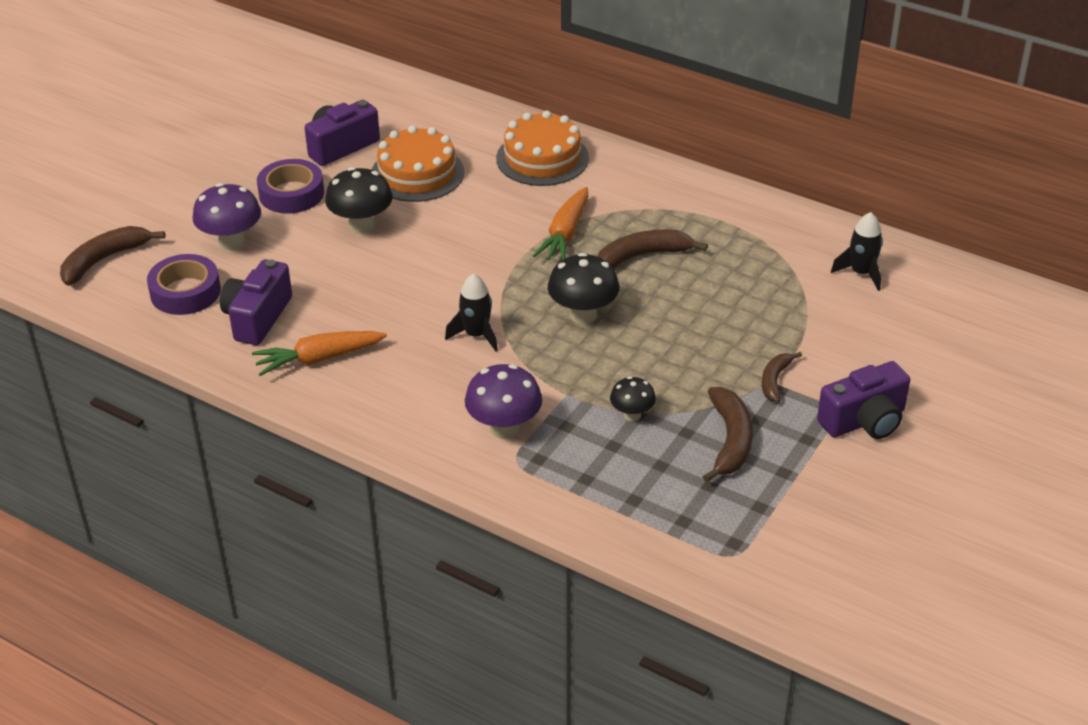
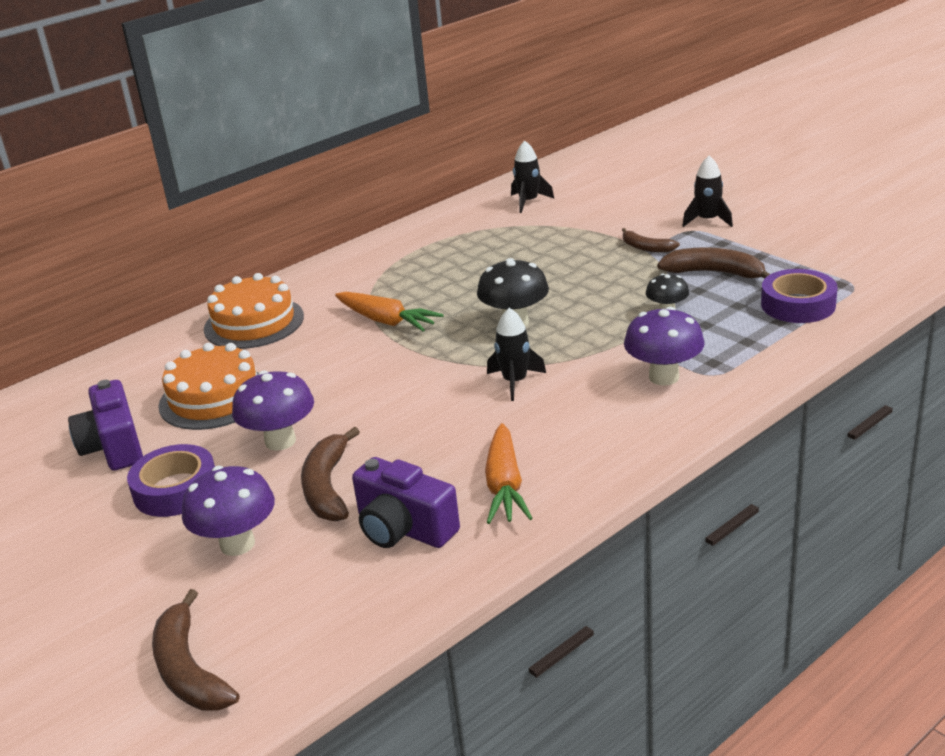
camera: 70 degrees left, 10 degrees down
(185, 292) = (315, 589): purple tape -> purple tape (798, 305)
(361, 225) = (280, 441): black mushroom -> purple mushroom
(643, 256) = (446, 286): brown banana -> brown banana (327, 487)
(864, 421) = (707, 220): purple camera -> black rocket

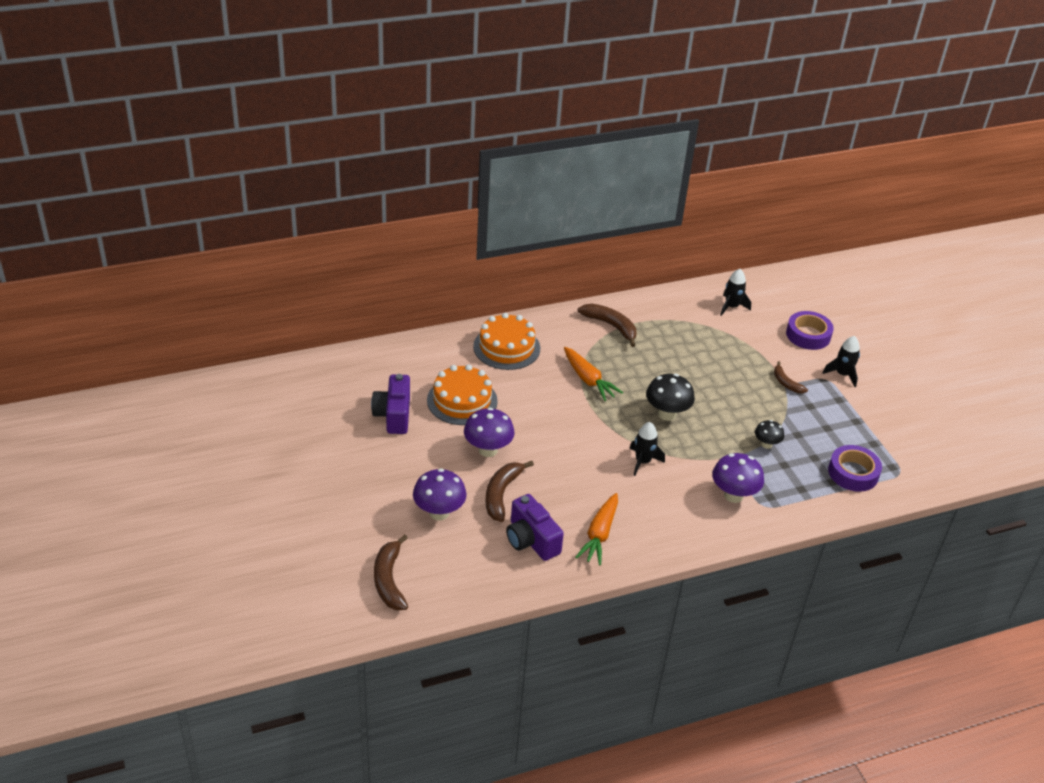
camera: 15 degrees right, 10 degrees up
(176, 489) = (418, 461): purple tape -> purple tape (808, 335)
(715, 273) = (817, 424): brown banana -> brown banana (611, 326)

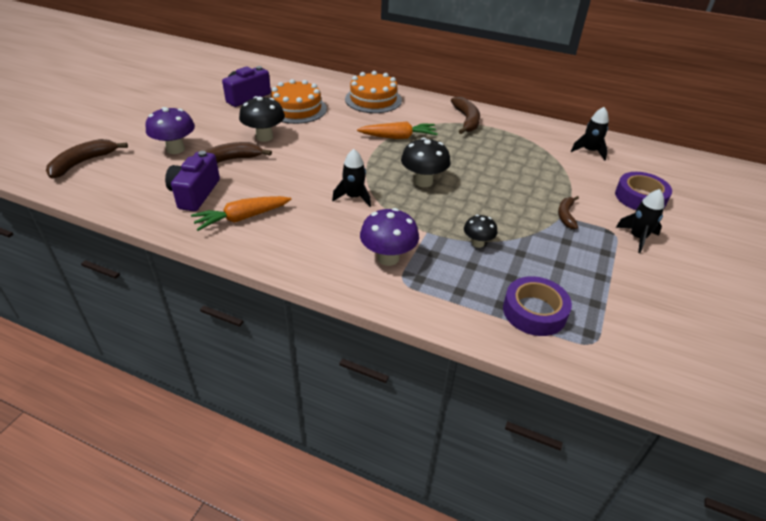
camera: 45 degrees right, 0 degrees up
(488, 450) = (264, 137): purple mushroom -> black mushroom
(588, 380) = (398, 137): orange carrot -> orange carrot turned 105 degrees counterclockwise

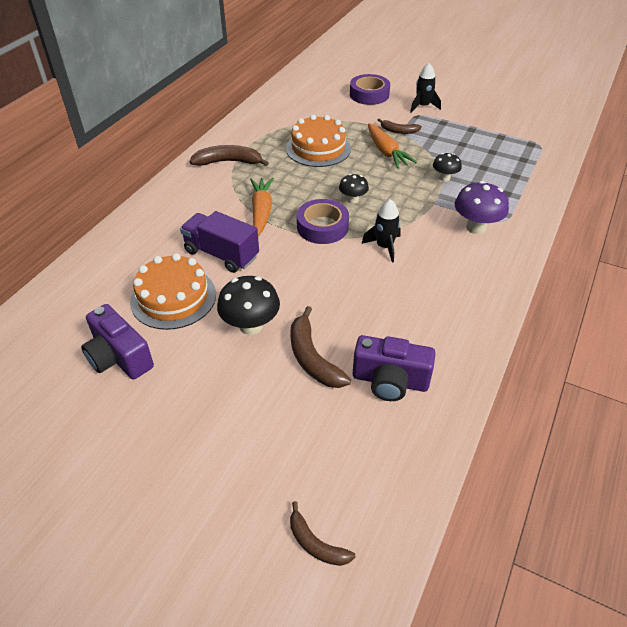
camera: 85 degrees left, 5 degrees up
(83, 163) = (315, 543): brown banana -> brown banana, size x0.62
(175, 149) = (278, 422): purple mushroom -> none
(242, 218) = (433, 331): orange carrot -> orange carrot (386, 152)
(342, 123) = (221, 254): none -> purple truck
(373, 99) = (161, 227): orange cake -> orange cake (318, 148)
(423, 182) = (353, 200): black mushroom -> black mushroom, size x0.60
(534, 311) = (518, 162): purple tape -> purple tape (322, 227)
(589, 151) = (297, 103): black rocket -> none

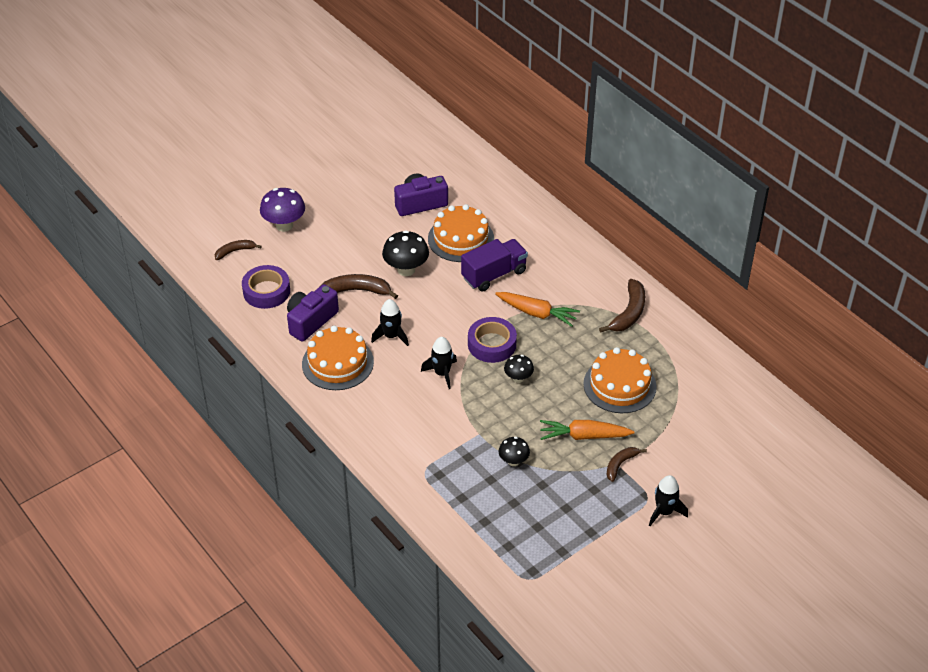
camera: 115 degrees right, 0 degrees up
(362, 300) = (391, 336): none -> black rocket
(369, 94) = (716, 473): purple tape -> purple tape (266, 291)
(433, 328) = (337, 363): none -> orange cake
(476, 227) = (428, 446): purple mushroom -> purple mushroom (284, 225)

